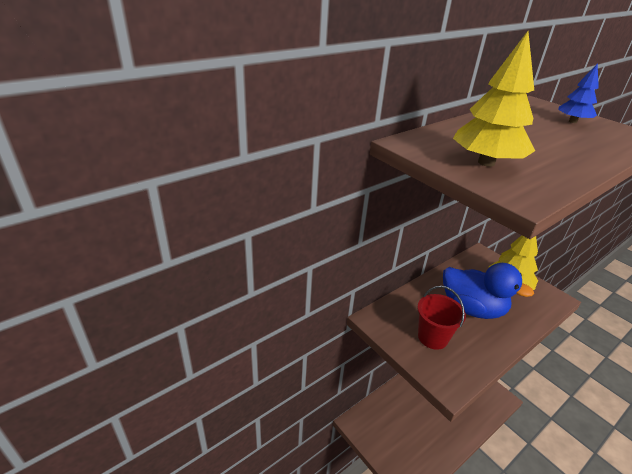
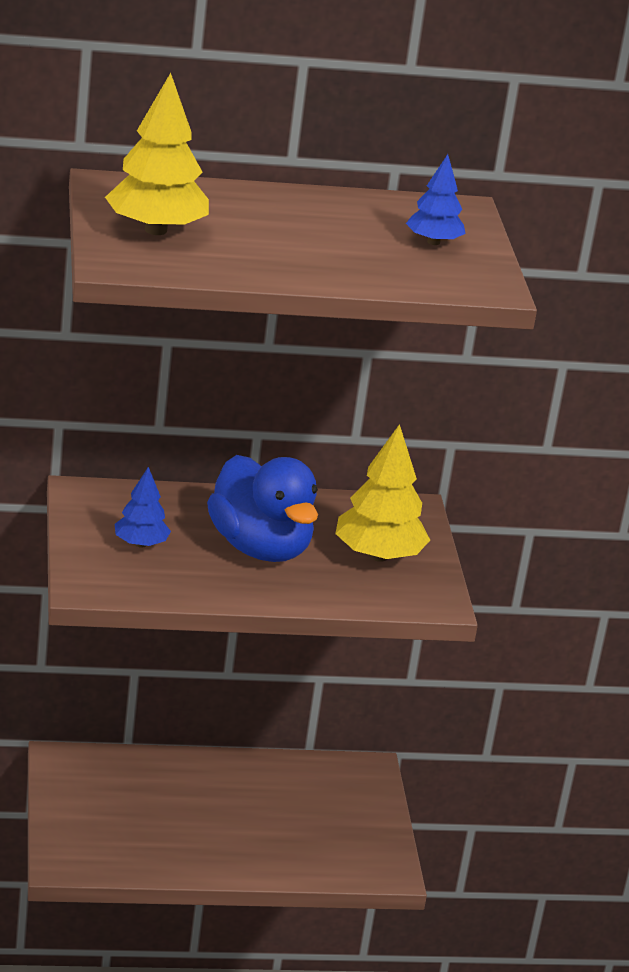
camera: 30 degrees right, 5 degrees down
(432, 337) = (140, 544): red bucket -> blue tree

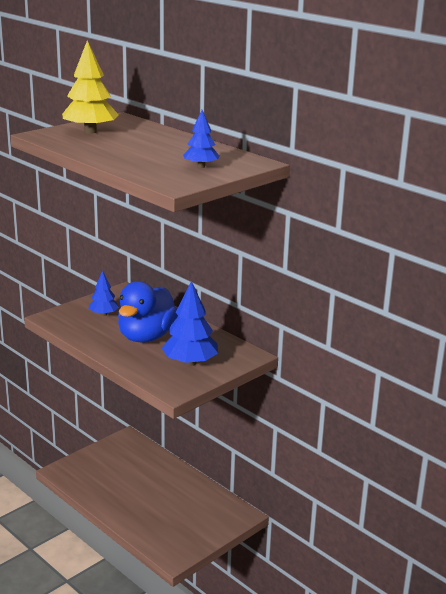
camera: 55 degrees right, 5 degrees down
(378, 555) = (190, 362): yellow tree -> blue tree

